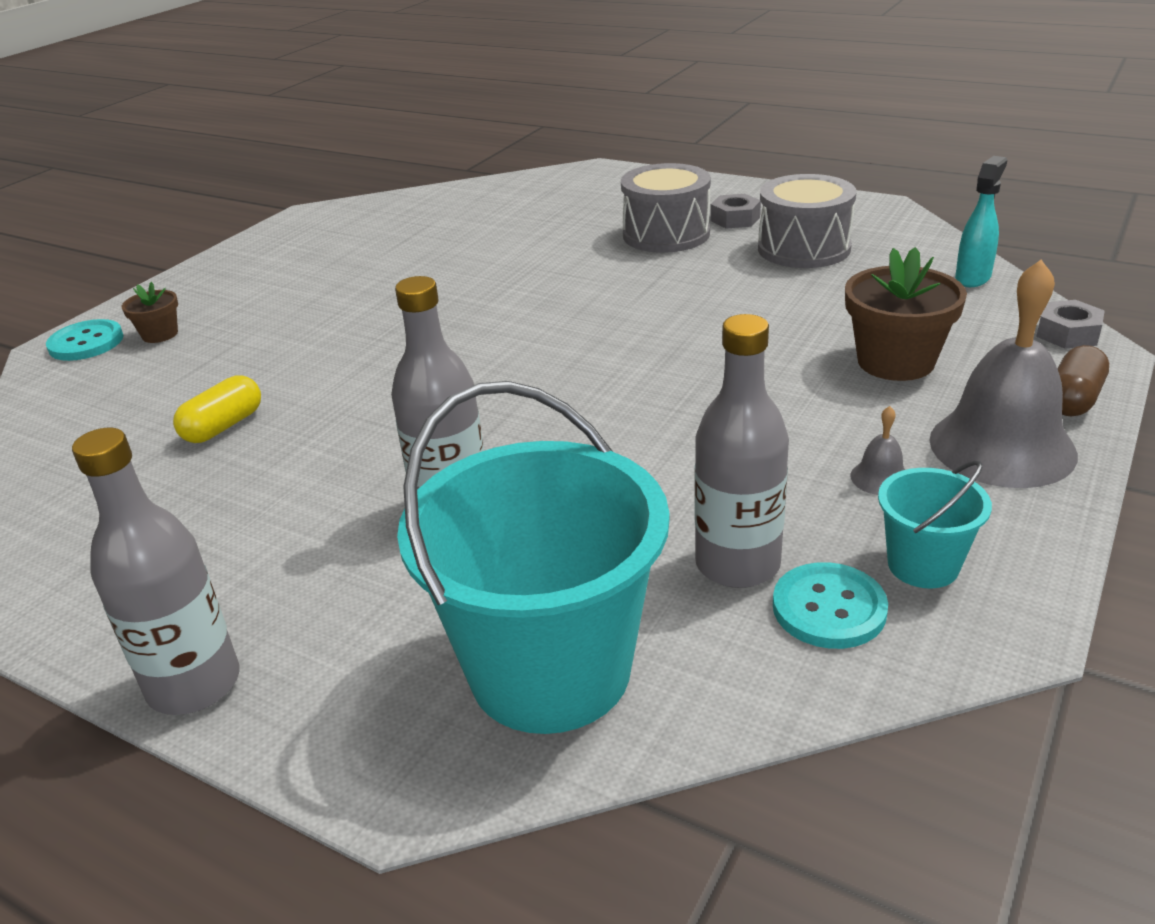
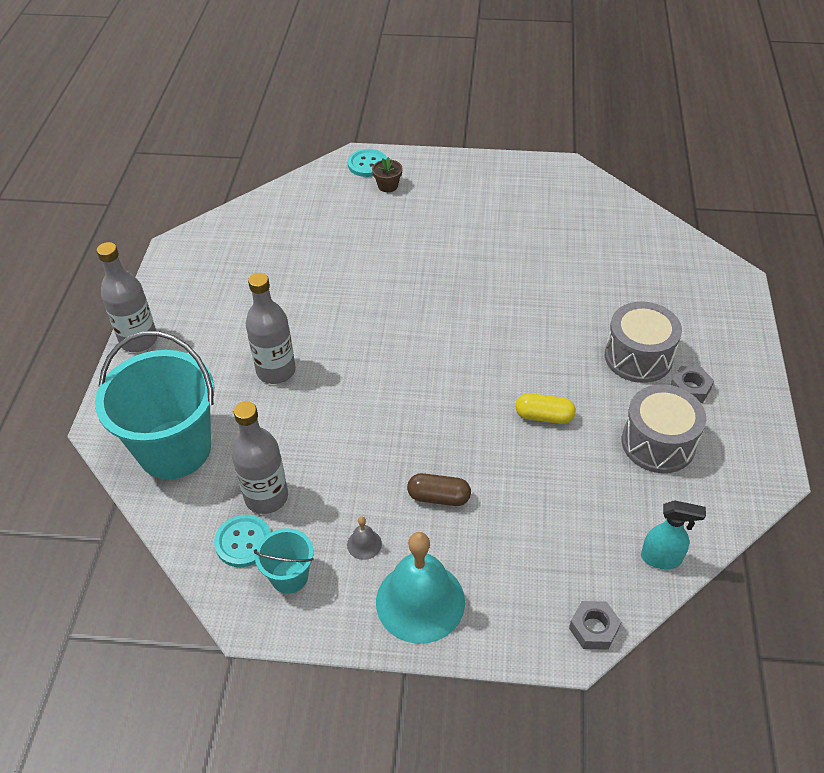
camera: 65 degrees right, 15 degrees up
(223, 426) = (312, 256): yellow capsule -> yellow capsule (544, 416)
(895, 361) = (504, 530): brown flower pot -> none
(1002, 446) = (420, 601): grey bell -> turquoise bell
(1073, 399) = (495, 637): brown capsule -> brown capsule (438, 497)

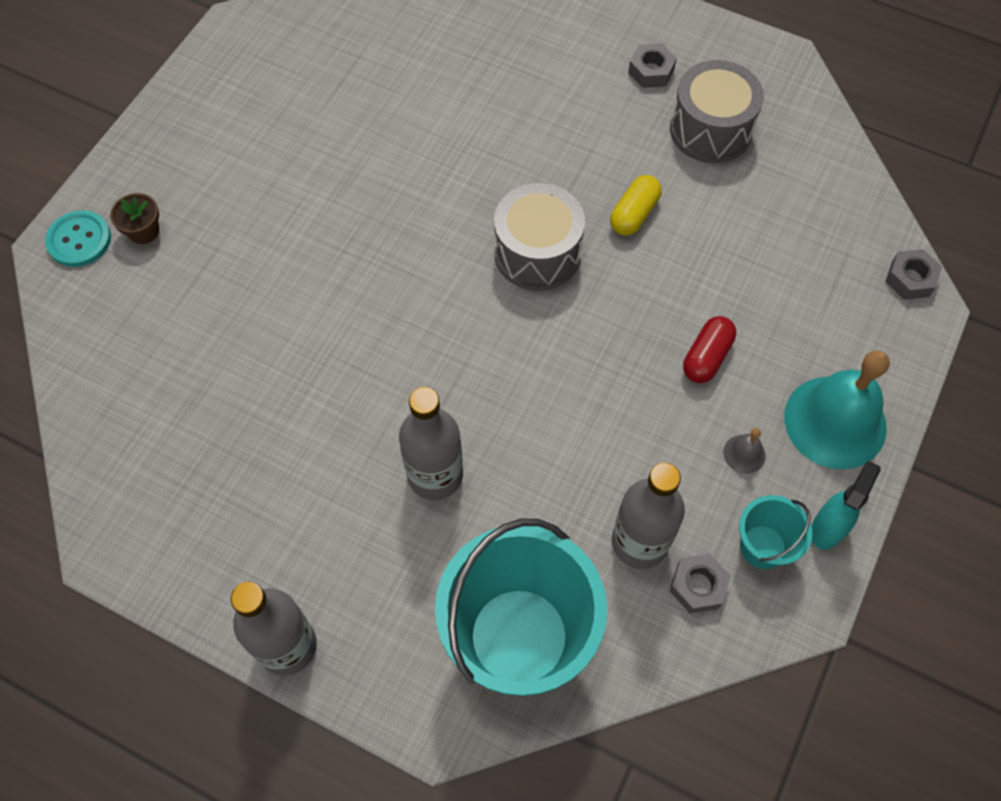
camera: 70 degrees left, 15 degrees up
(243, 542) = (697, 586): turquoise button -> grey nut
(438, 497) = (706, 357): brown capsule -> red capsule
(638, 357) = (587, 94): grey drum -> grey drum (537, 253)
(661, 558) = (849, 190): turquoise spray bottle -> turquoise spray bottle (828, 528)

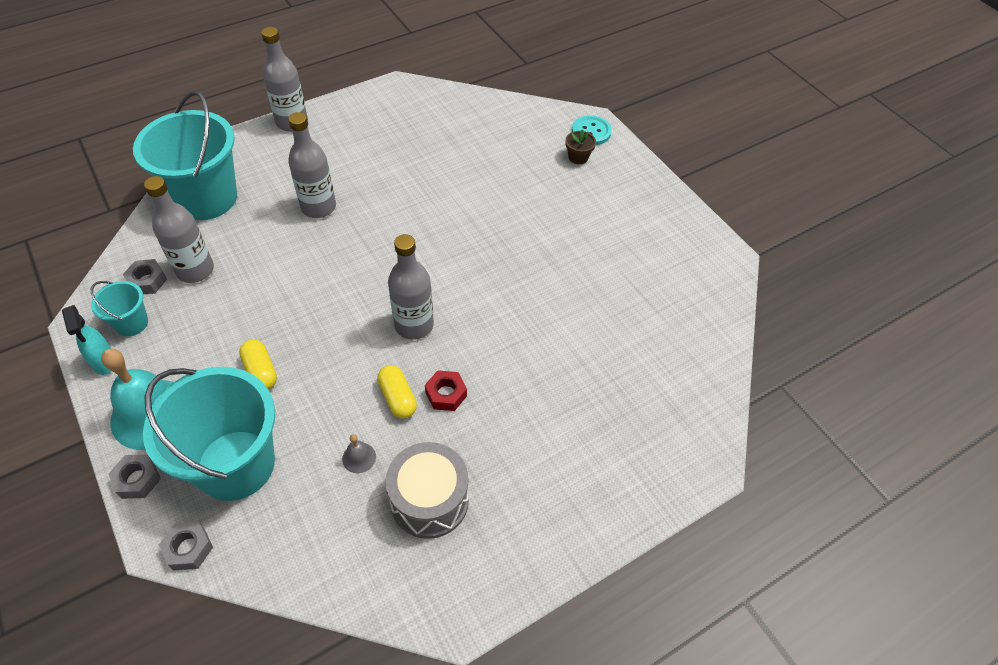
camera: 120 degrees right, 10 degrees down
(537, 253) = (414, 325): grey drum -> grey bottle
(597, 177) = (446, 394): none -> red nut
(651, 71) = (518, 495): grey nut -> grey nut (137, 479)
(706, 357) = (261, 371): red capsule -> yellow capsule
(744, 454) = (186, 350): grey bell -> grey bell (359, 457)
(813, 301) = (236, 465): none -> turquoise bucket

